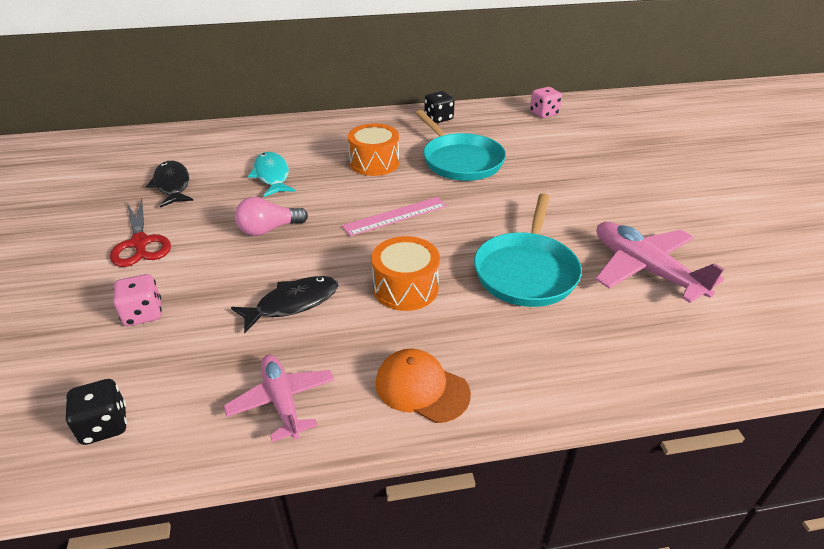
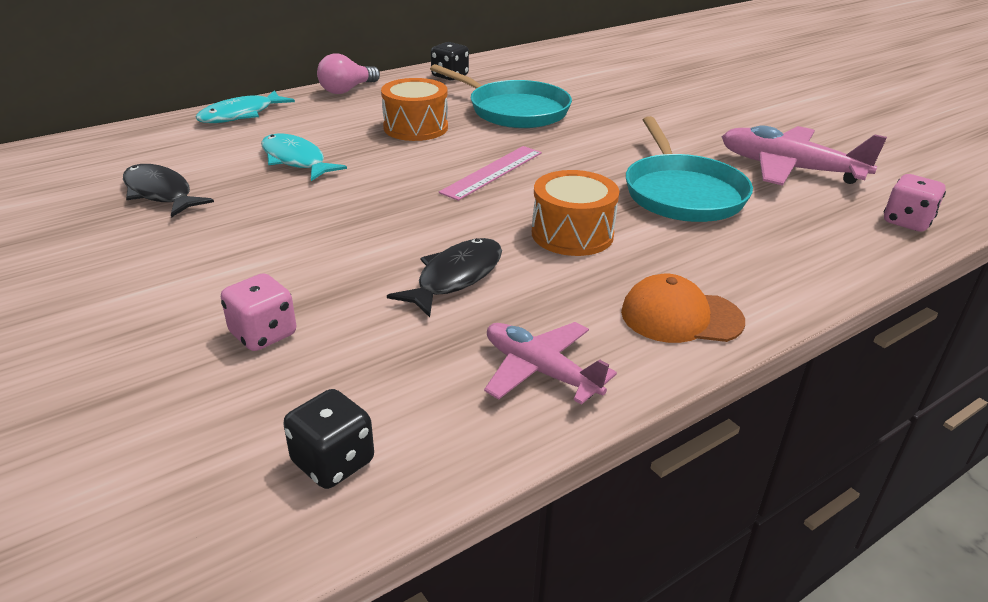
camera: 25 degrees left, 5 degrees down
(140, 243) = (177, 262): red scissors -> none
(268, 229) = (348, 213): pink light bulb -> pink light bulb (347, 90)
(269, 129) = (241, 115): none -> turquoise fish
(544, 113) = (562, 57): pink dice -> pink dice (906, 222)

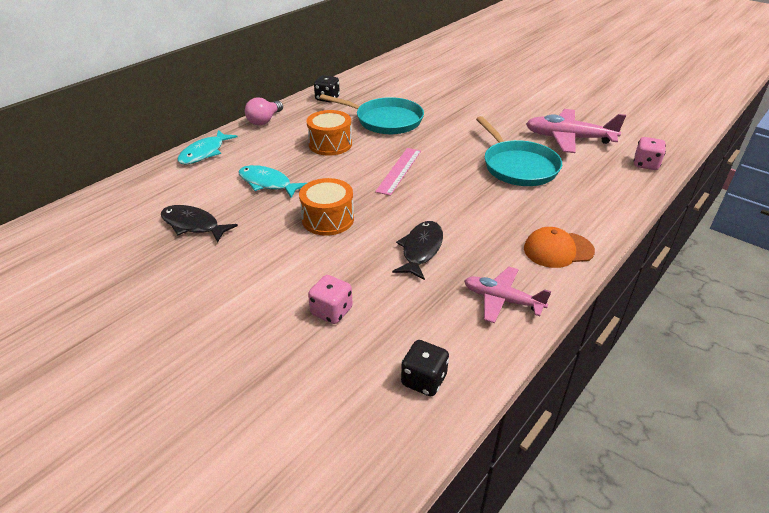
camera: 15 degrees left, 5 degrees up
(572, 234) = (471, 207): orange drum -> orange drum (328, 219)

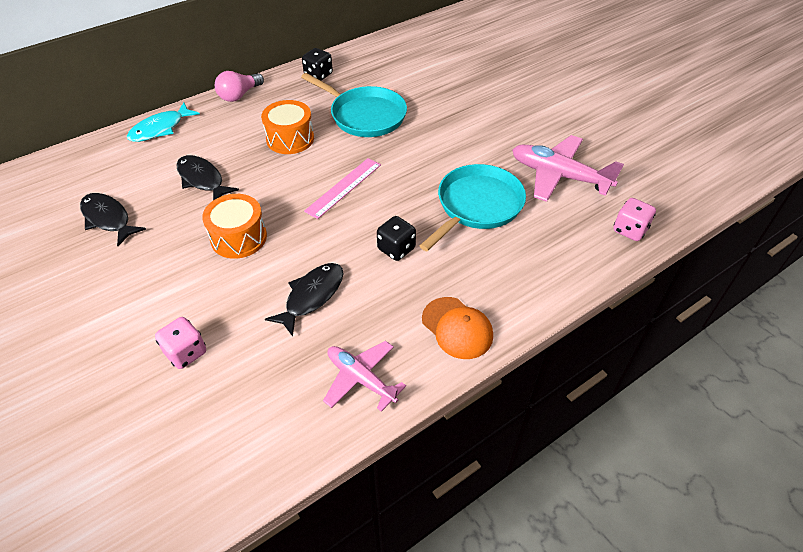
camera: 15 degrees right, 10 degrees up
(267, 183) = (202, 179): turquoise fish -> black fish
(424, 380) = (231, 455): black dice -> black dice (396, 249)
(518, 166) = (477, 205): turquoise pan -> turquoise pan turned 135 degrees counterclockwise
(558, 250) = (457, 328): orange cap -> orange cap turned 135 degrees counterclockwise

